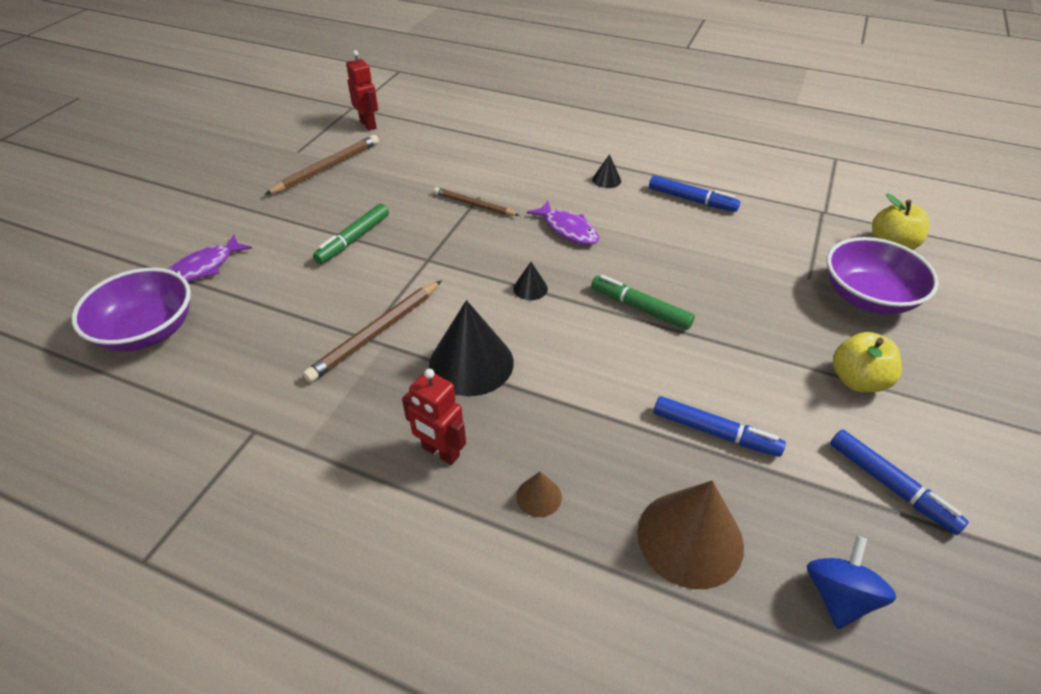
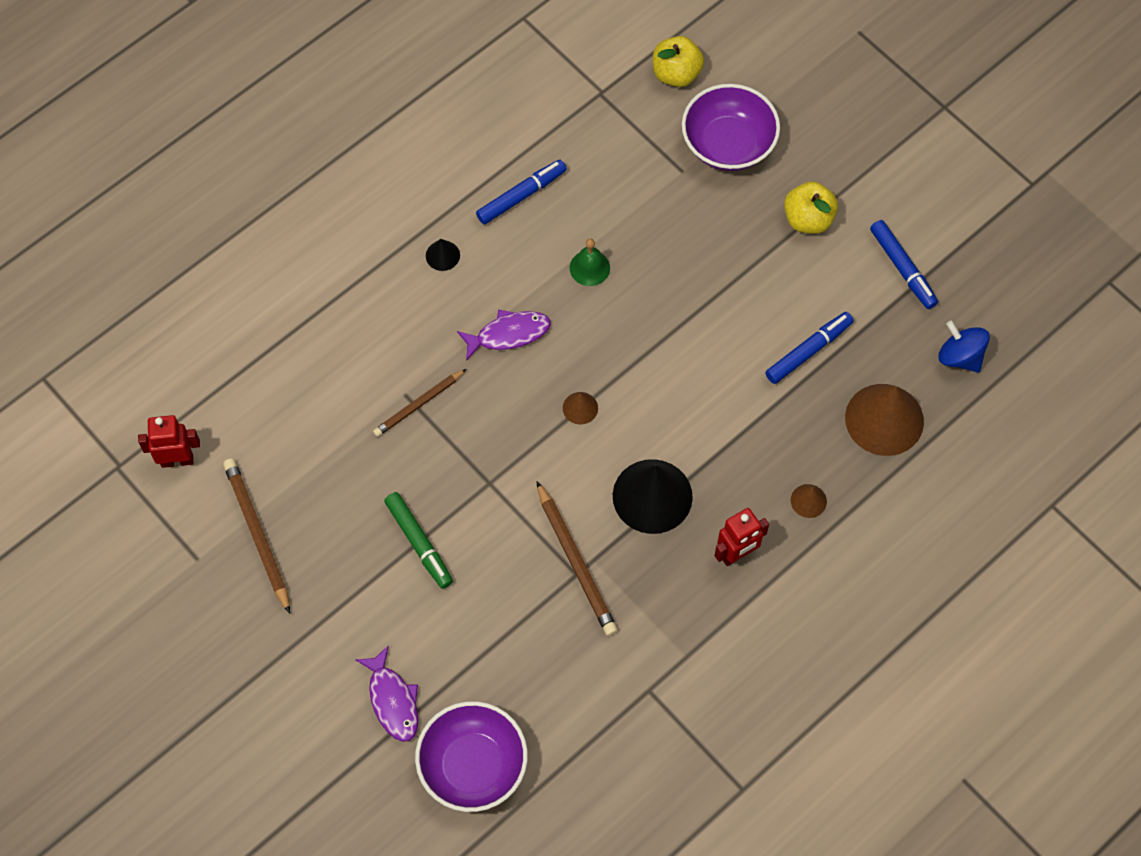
camera: 65 degrees left, 20 degrees up
(530, 288) = (580, 408): black cone -> brown cone
(641, 308) = (653, 329): green marker -> none
(664, 253) = (589, 268): none -> green bell
(890, 485) = (902, 268): blue marker -> blue marker turned 75 degrees clockwise

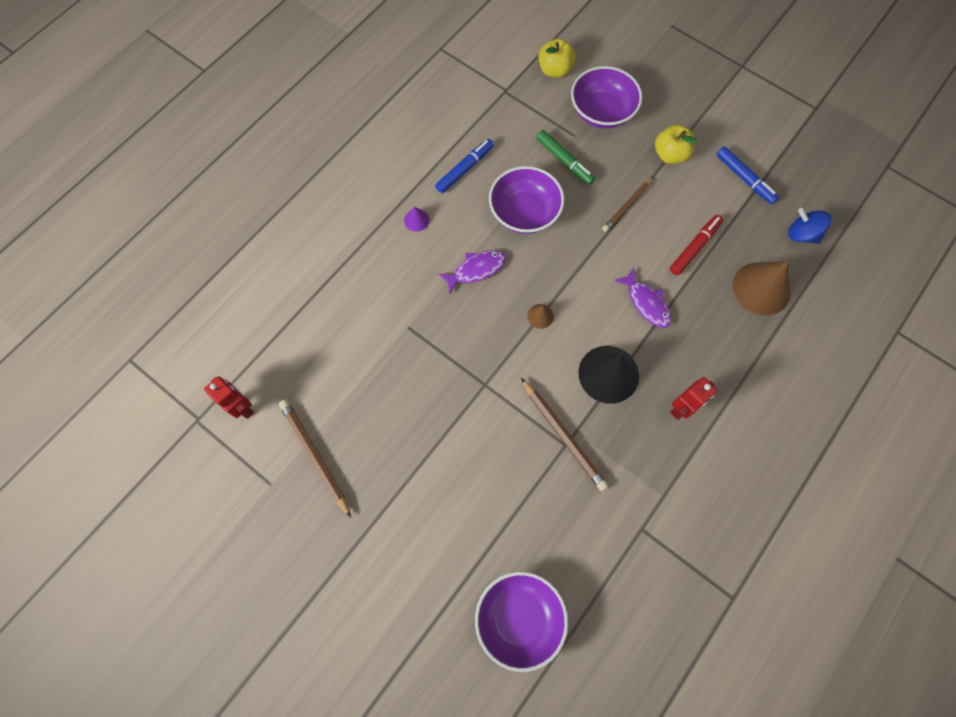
camera: 10 degrees left, 5 degrees up
(177, 460) = (243, 407): red robot -> red robot turned 60 degrees clockwise
(392, 700) = (445, 574): purple fish -> purple fish (646, 303)
(418, 405) = (420, 333): brown pencil -> brown pencil (627, 206)
(419, 542) = (441, 440): green marker -> green marker (564, 161)
(442, 255) = (416, 220): black cone -> purple cone
(589, 268) = (524, 212): green bell -> purple bowl
(808, 351) = (694, 248): blue marker -> red marker
(808, 500) = (723, 358): brown cone -> none

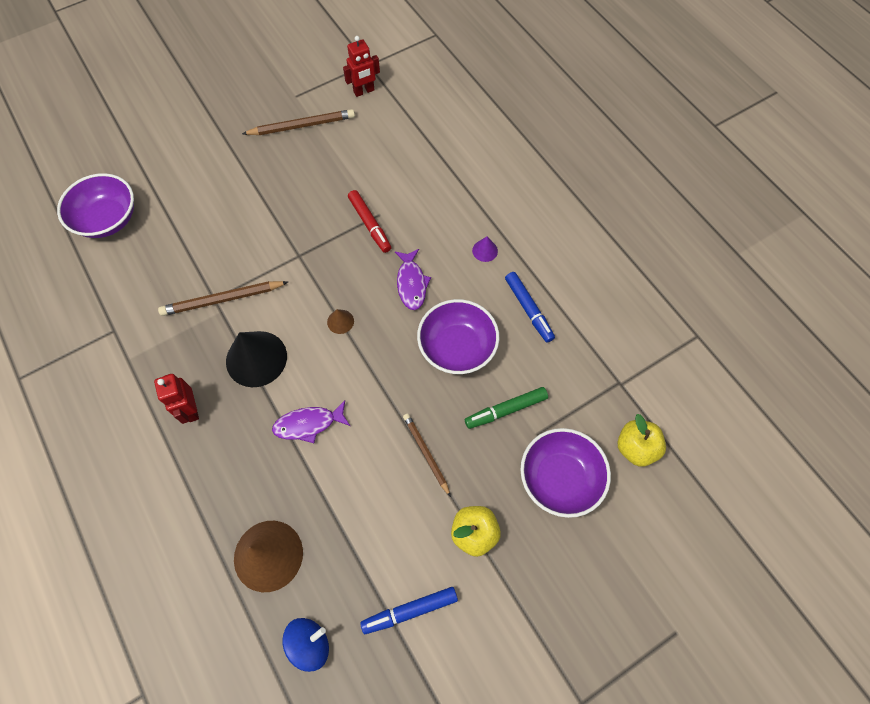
camera: 110 degrees right, 5 degrees down
(694, 248) = (347, 503): red marker -> red marker (369, 224)

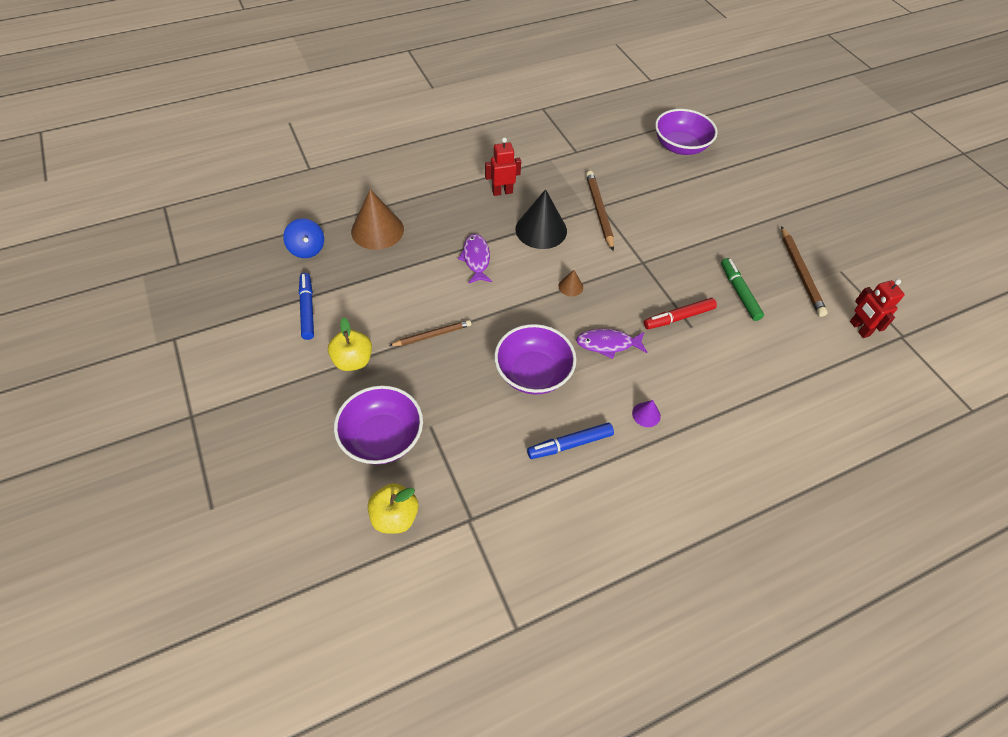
camera: 95 degrees right, 10 degrees down
(506, 410) = (460, 404): green marker -> green marker (739, 293)

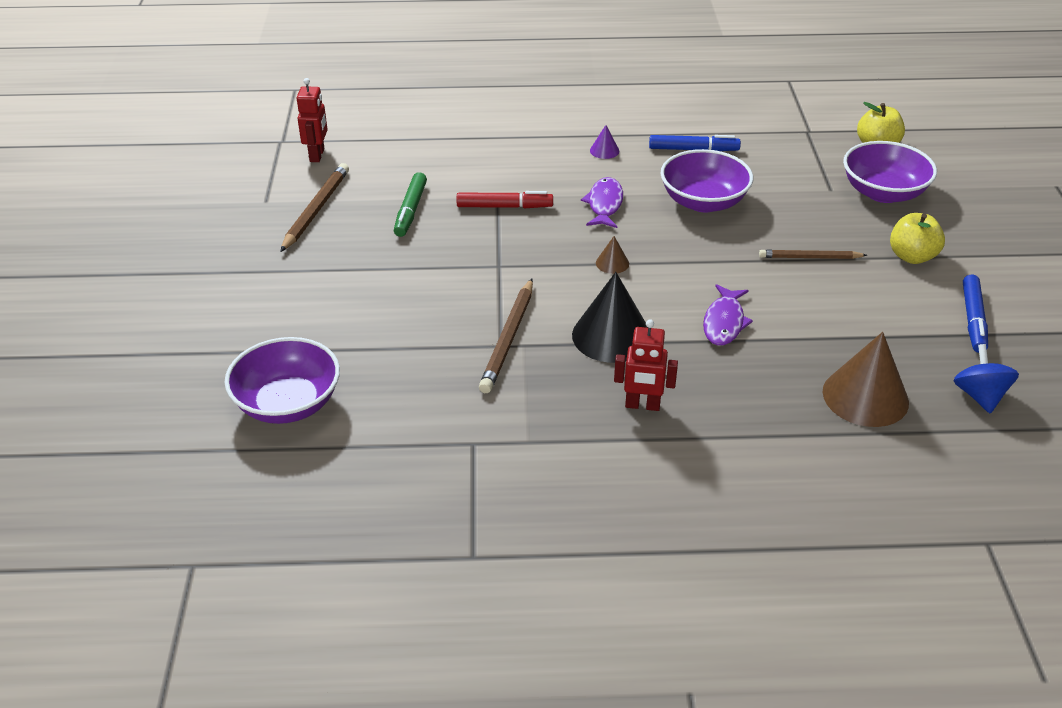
camera: 155 degrees left, 15 degrees down
(608, 344) = (604, 204): purple fish -> purple fish turned 105 degrees counterclockwise

